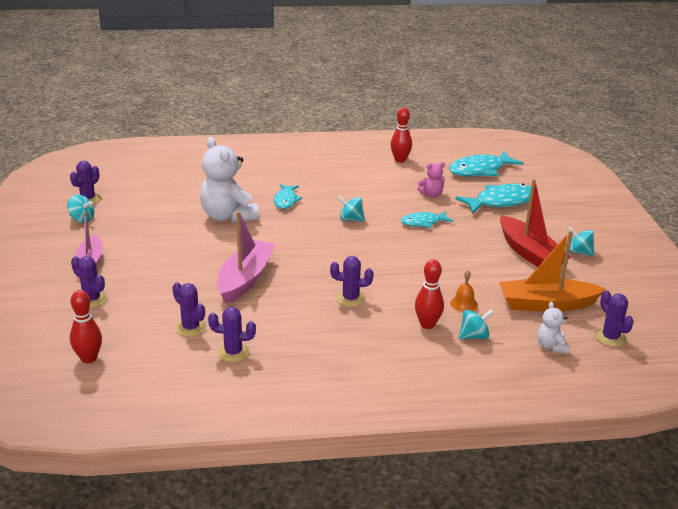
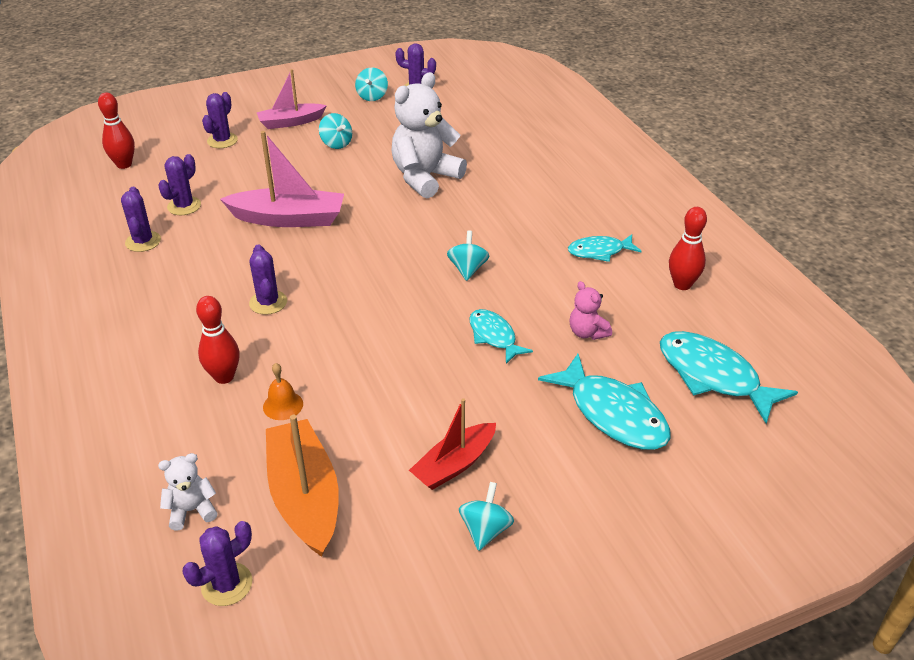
camera: 75 degrees right, 10 degrees up
(286, 200) = (489, 209): turquoise fish -> turquoise fish (599, 252)
(474, 336) = (204, 424): turquoise spinning top -> turquoise spinning top (336, 144)
(529, 253) = (454, 464): red boat -> red boat, size x0.65

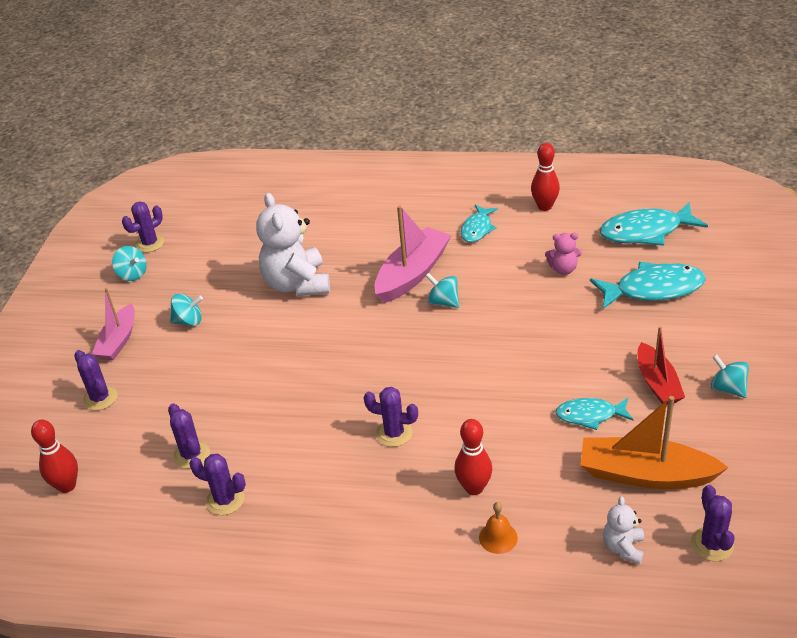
camera: 55 degrees left, 0 degrees up
(283, 405) = (534, 459): orange bell -> orange bell (498, 537)
(288, 218) = (280, 386): pink boat -> pink boat (412, 274)
(494, 336) = (534, 316): turquoise fish -> turquoise fish (590, 415)

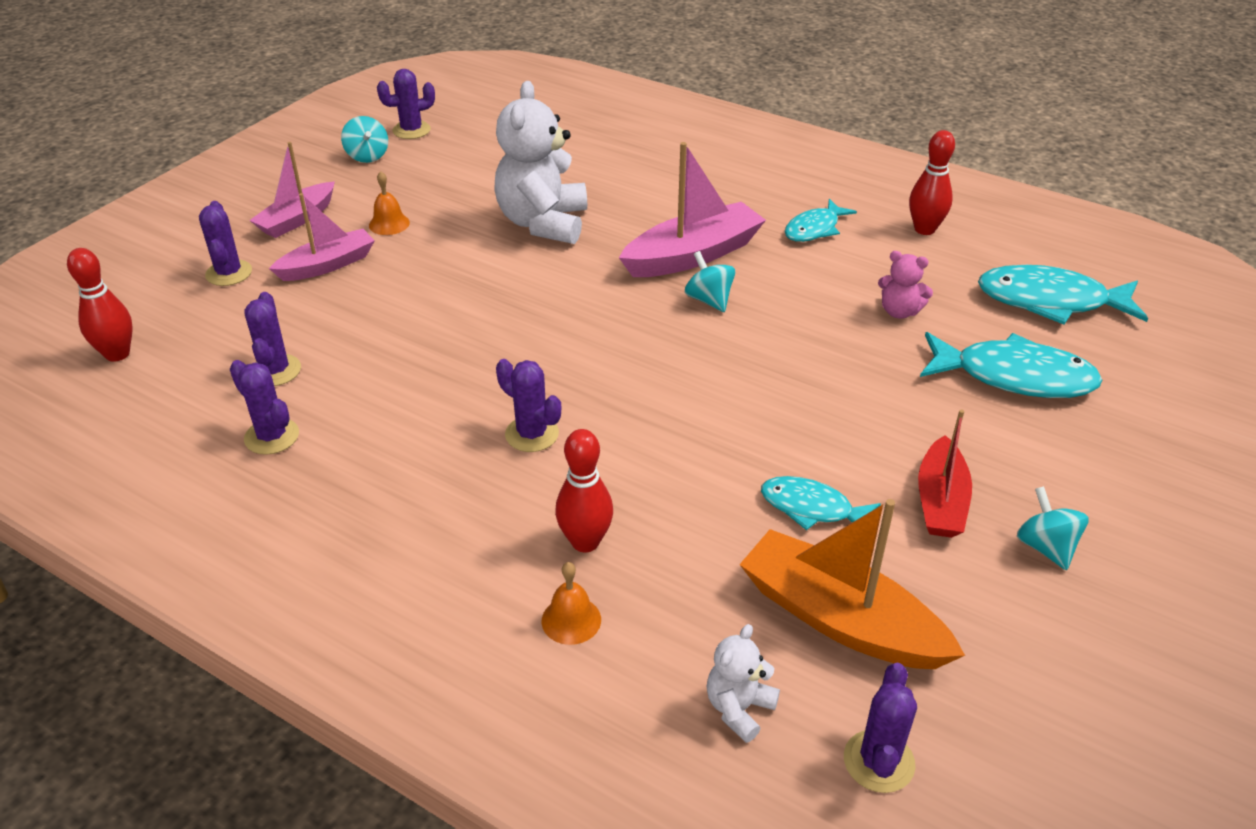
camera: 20 degrees right, 0 degrees up
(168, 367) = (327, 265): none -> pink boat
(189, 321) = (389, 224): turquoise spinning top -> orange bell

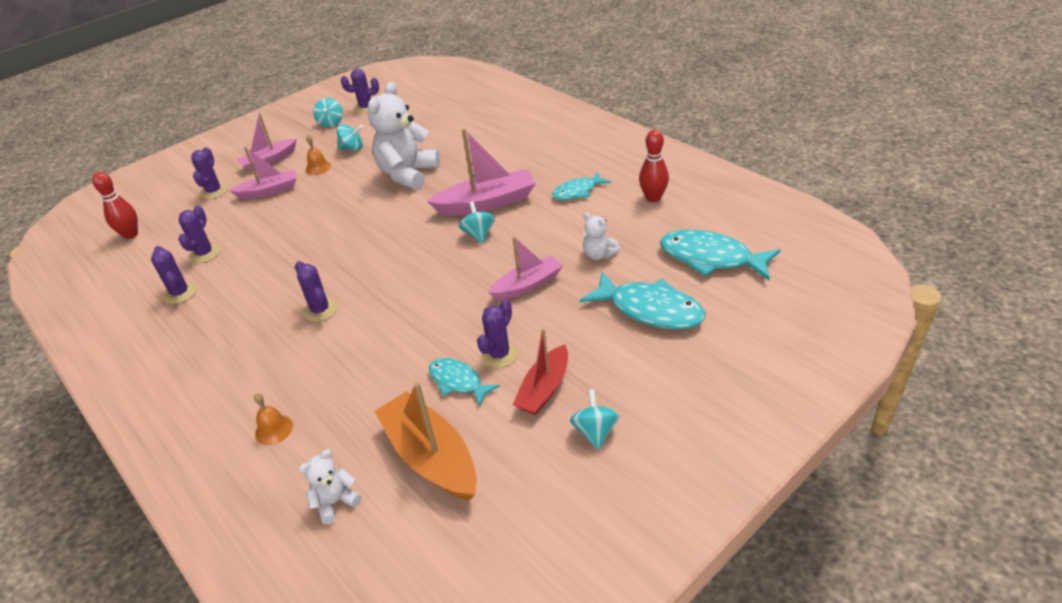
camera: 20 degrees right, 0 degrees up
(428, 191) = (352, 148): none -> turquoise spinning top
(585, 542) = (310, 382): red bowling pin -> none
(826, 363) = (527, 285): none -> pink boat
(878, 761) = (397, 553): purple cactus -> purple cactus (499, 354)
(899, 311) = (599, 255): pink teddy bear -> white teddy bear

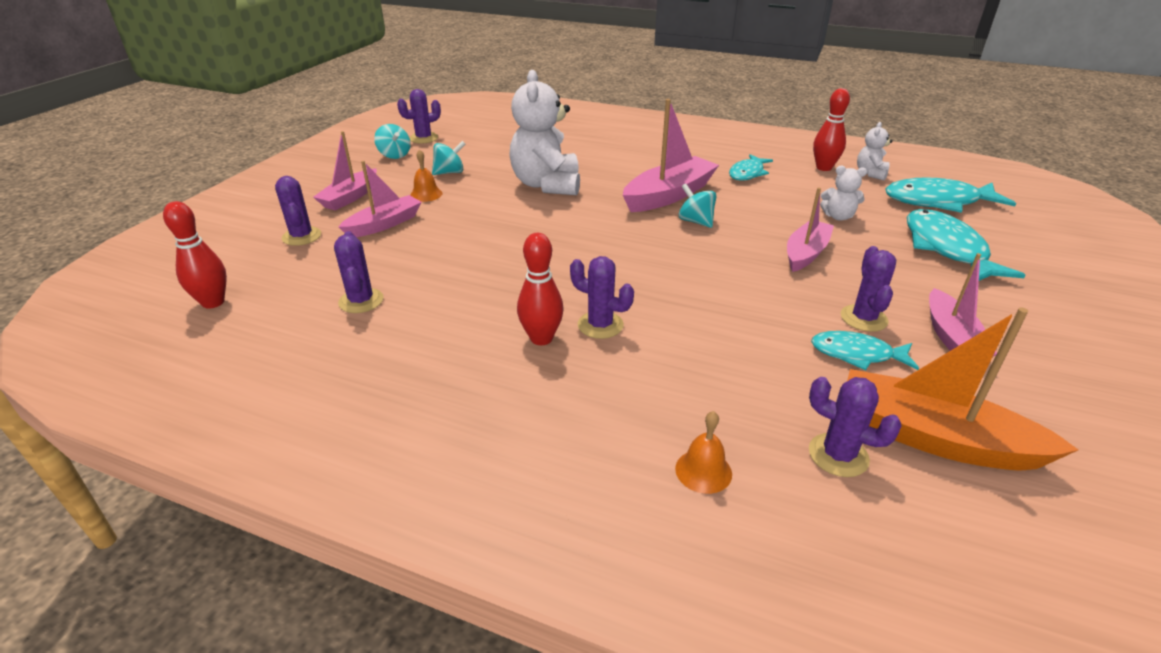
camera: 30 degrees left, 5 degrees down
(180, 293) = (371, 351): purple cactus -> purple cactus (838, 455)
(277, 310) = (541, 338): none -> red bowling pin
(335, 502) = (895, 529): white teddy bear -> white teddy bear (870, 173)
(544, 389) = (952, 337): red boat -> pink boat
(595, 431) = (1053, 361): turquoise spinning top -> none
(650, 309) = (946, 249): turquoise fish -> turquoise fish turned 105 degrees counterclockwise

